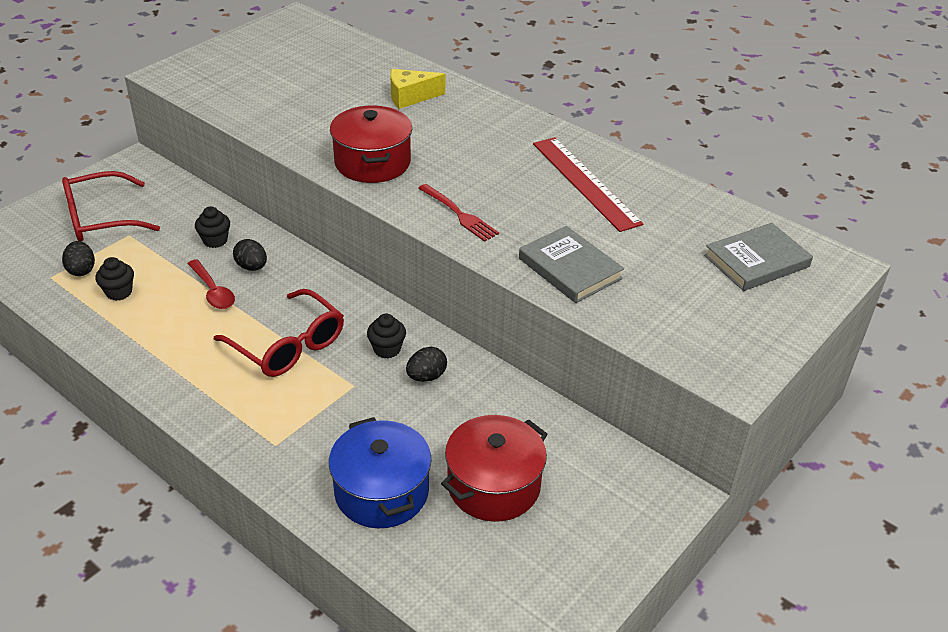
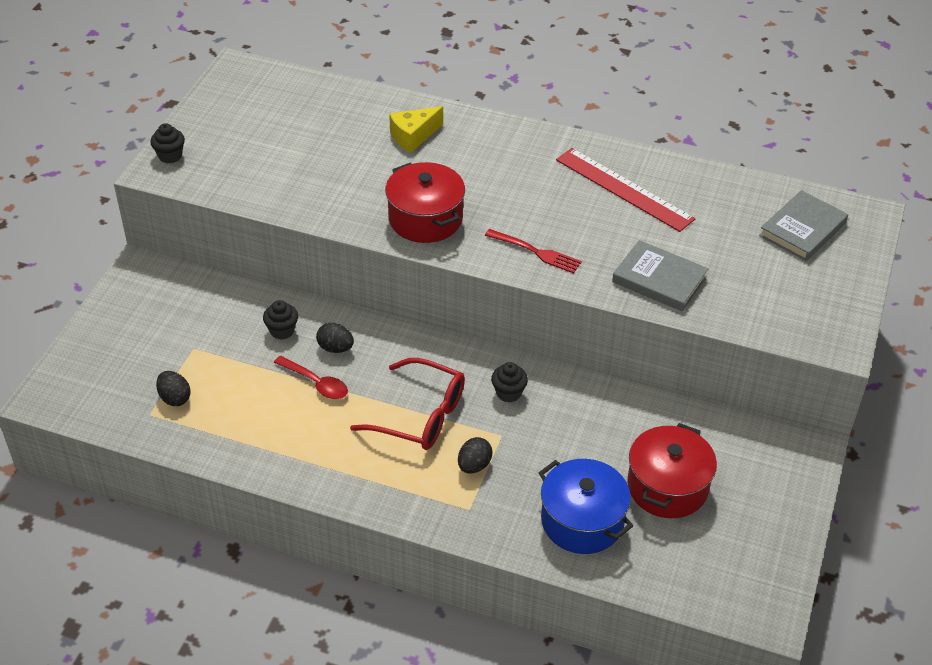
camera: 20 degrees left, 5 degrees up
(101, 218) = (153, 339): red glasses -> none
(119, 292) = (228, 410): black cupcake -> black cupcake (170, 156)
(426, 376) = (557, 408): black egg -> black egg (474, 465)

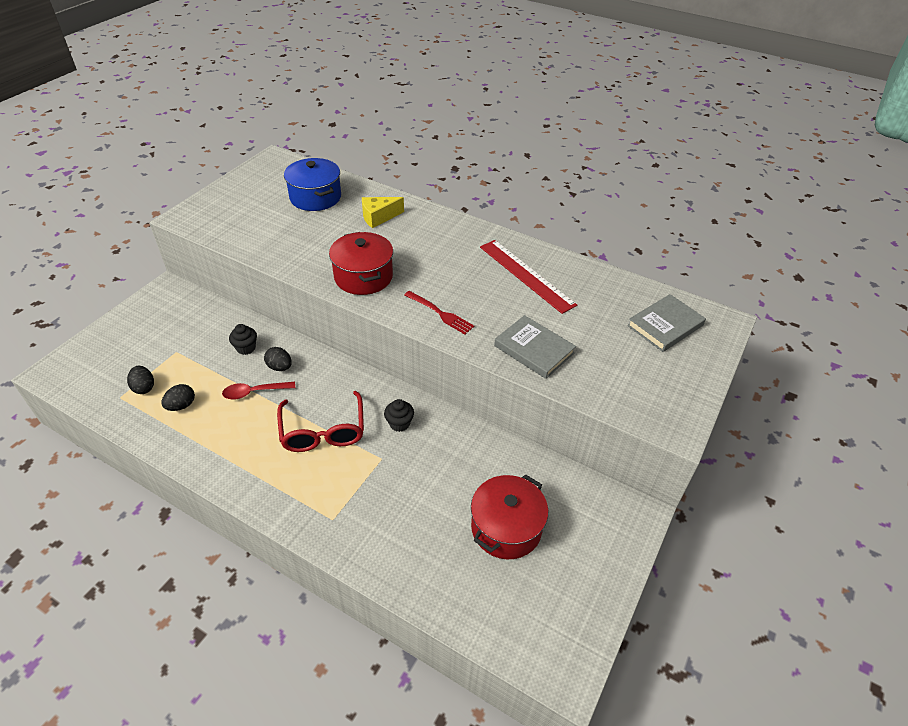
camera: 10 degrees right, 0 degrees up
(170, 156) = (198, 209): black cupcake -> none
(316, 383) = (254, 392): red spoon -> red spoon turned 120 degrees clockwise
(420, 415) = (323, 431): red glasses -> red glasses turned 45 degrees clockwise
(474, 465) = (350, 481): black egg -> black egg (181, 405)
(582, 521) = (423, 547): blue pot -> blue pot (315, 197)

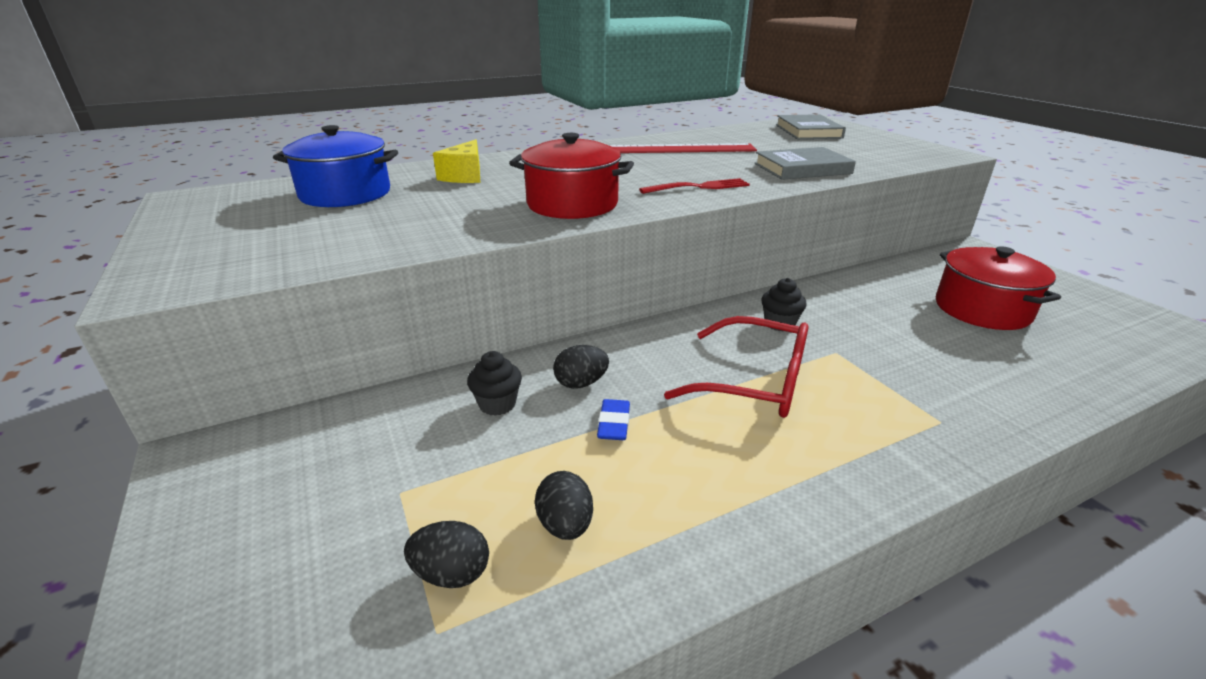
camera: 55 degrees left, 15 degrees down
(254, 392) = (614, 424): red spoon -> blue eraser

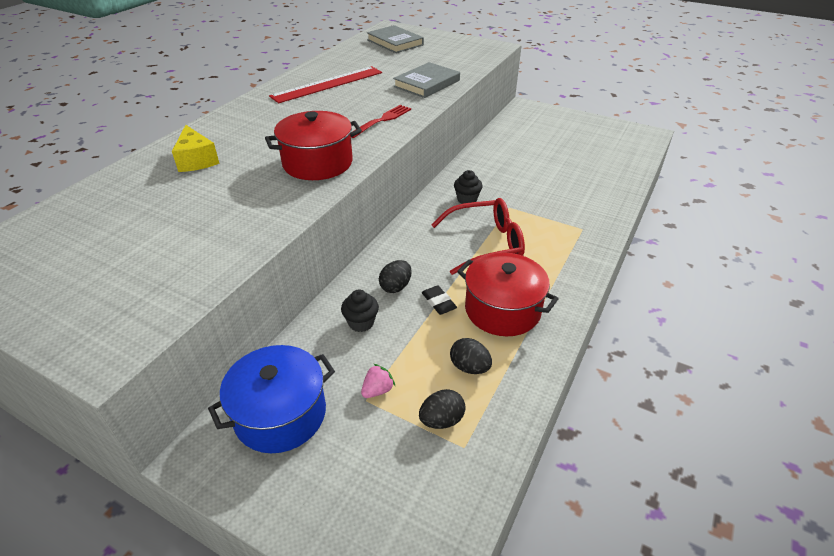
camera: 35 degrees left, 10 degrees up
(345, 194) = (119, 212): blue pot -> blue pot (280, 414)
(425, 488) = (377, 390): none -> pink strawberry
(614, 424) = (438, 302): blue eraser -> black eraser
(982, 309) = (555, 150): red pot -> red pot (502, 309)

